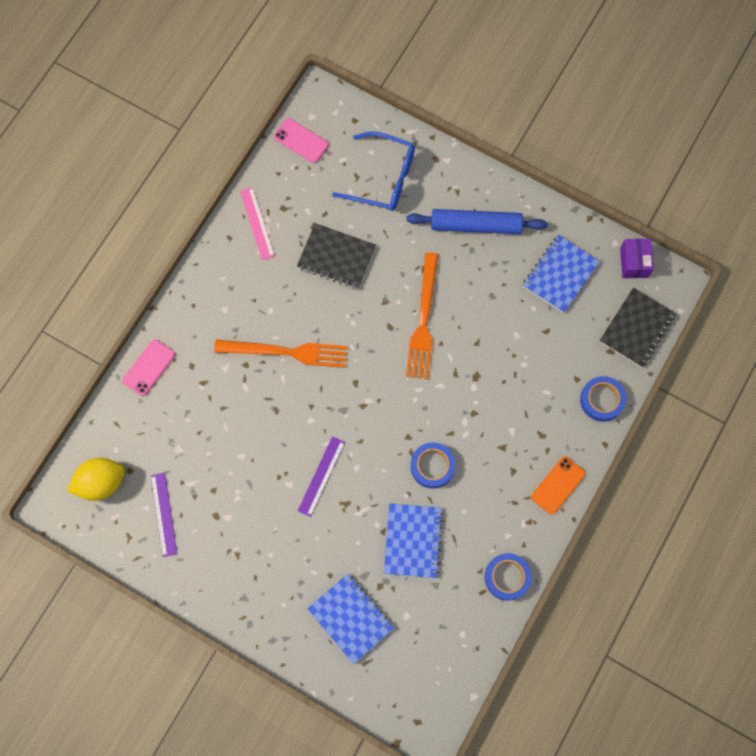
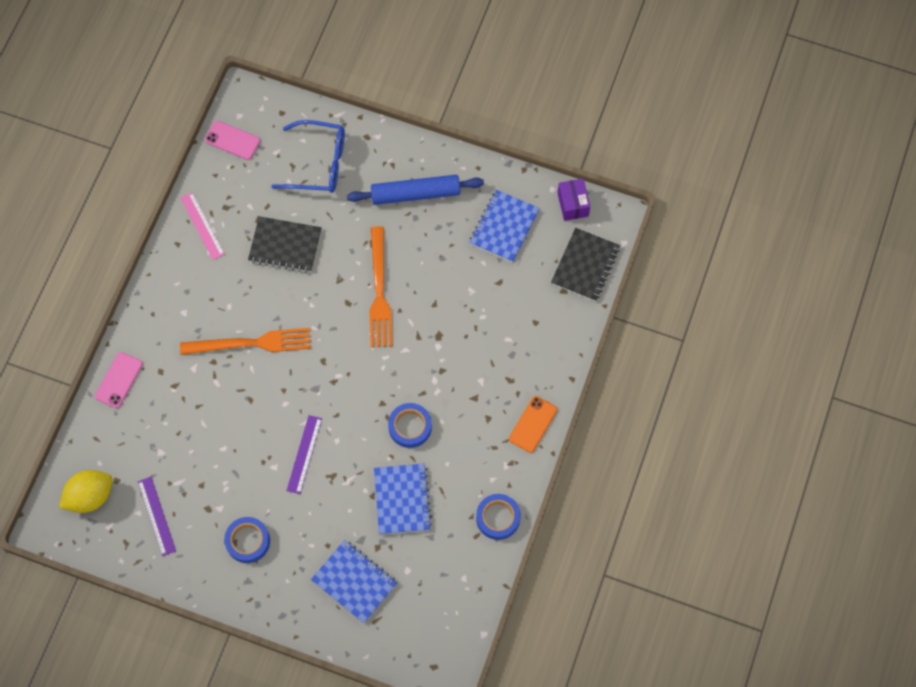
camera: 10 degrees left, 5 degrees down
(601, 400) = (562, 338): blue tape -> blue tape (248, 541)

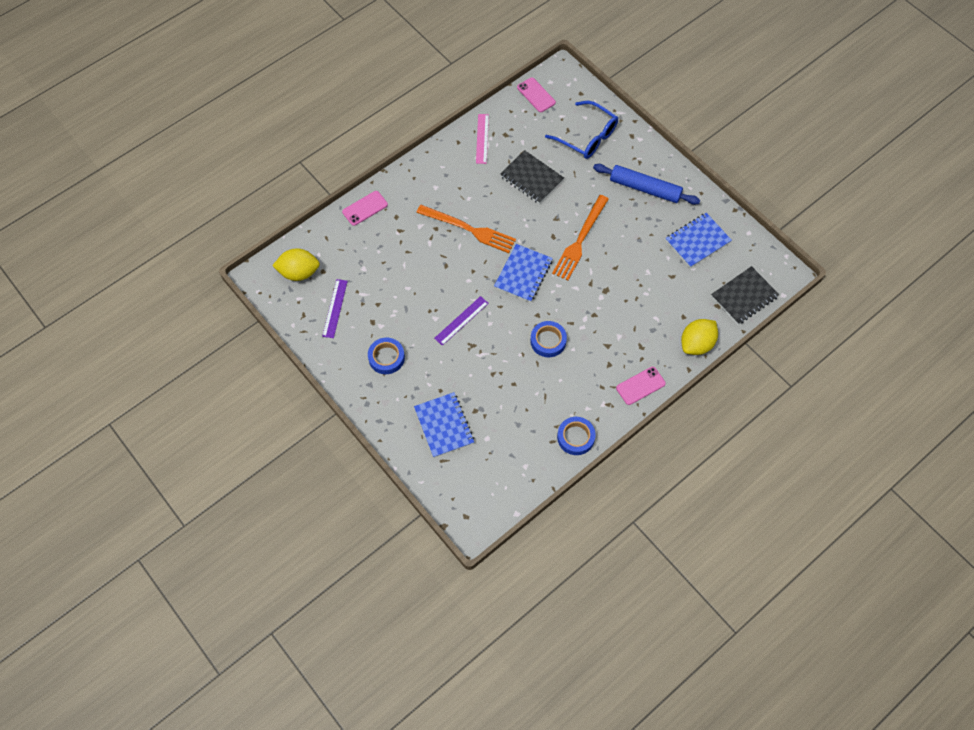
camera: 30 degrees right, 5 degrees down
(402, 499) = (512, 387): blue notebook -> blue notebook (523, 274)
(533, 424) = (640, 386): orange phone -> pink phone
(565, 346) = (696, 344): none -> yellow lemon
(572, 204) = (758, 250): purple box -> none

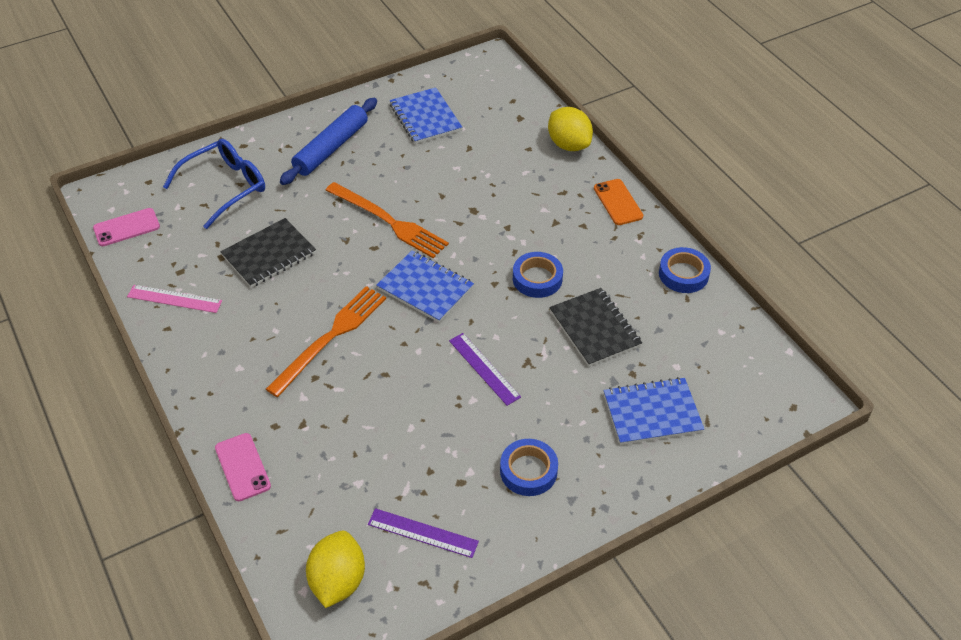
camera: 80 degrees left, 15 degrees down
(640, 386) = (618, 202): pink phone -> orange phone
(744, 296) = (513, 95): black notebook -> black notebook (594, 328)

